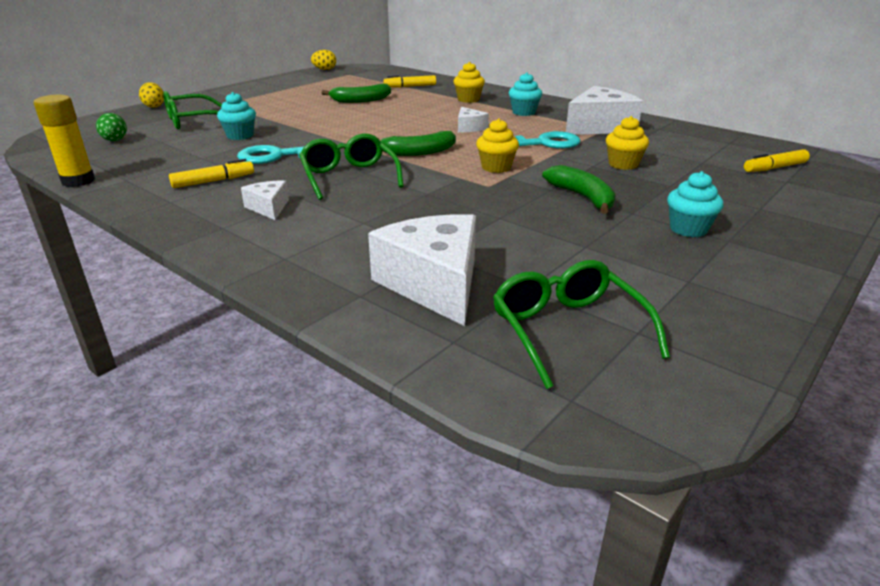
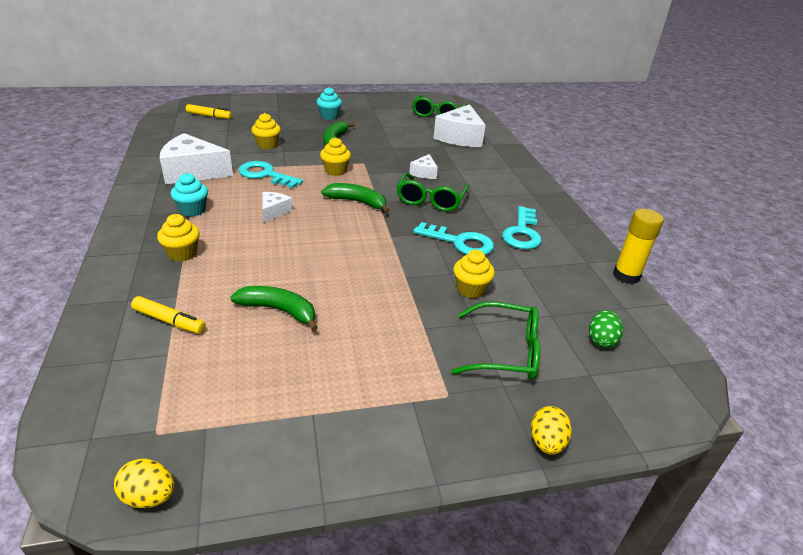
camera: 145 degrees left, 5 degrees up
(213, 181) = (522, 233): yellow marker -> turquoise key
(240, 136) = (470, 290): turquoise cupcake -> yellow cupcake
(269, 207) = (499, 196): white cheese -> white cheese (424, 173)

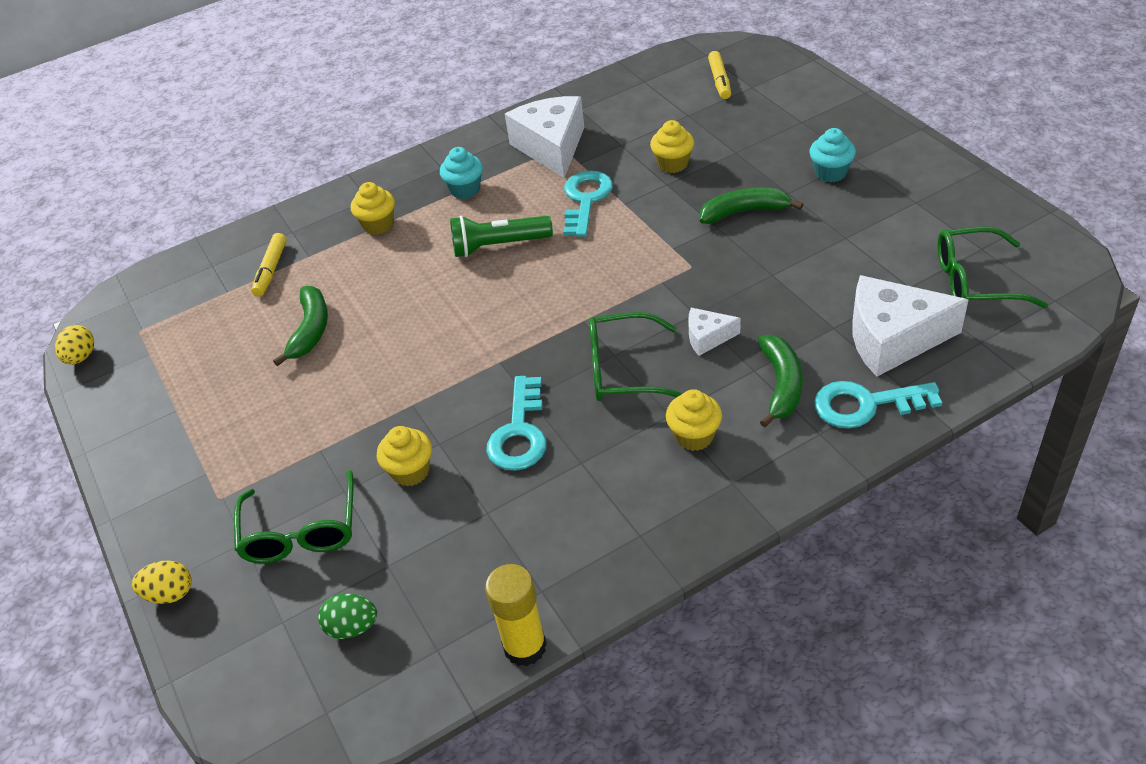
camera: 80 degrees right, 10 degrees up
(274, 211) = (499, 246): white cheese -> green flashlight
(335, 171) = (643, 251): yellow cupcake -> yellow cupcake (694, 436)
(357, 202) = (567, 303): green banana -> green banana (781, 385)
(522, 233) = (586, 495): turquoise key -> turquoise key (865, 405)

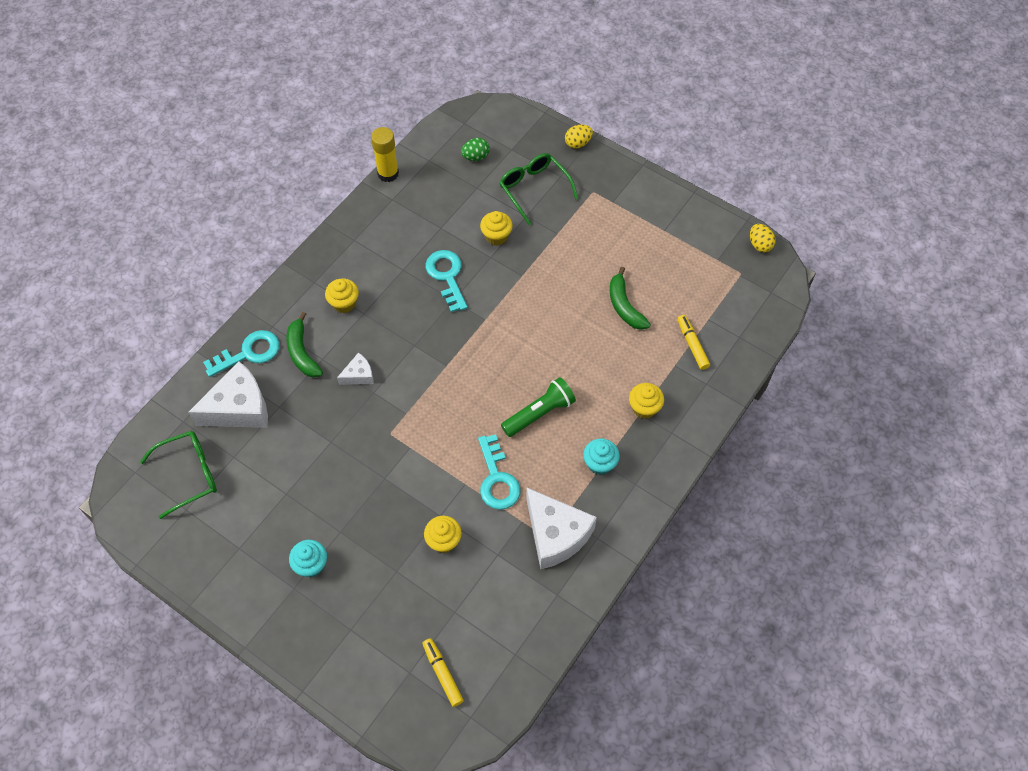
camera: 150 degrees right, 15 degrees up
(624, 370) = (403, 336): green glasses -> none
(744, 212) = (368, 500): green banana -> none

